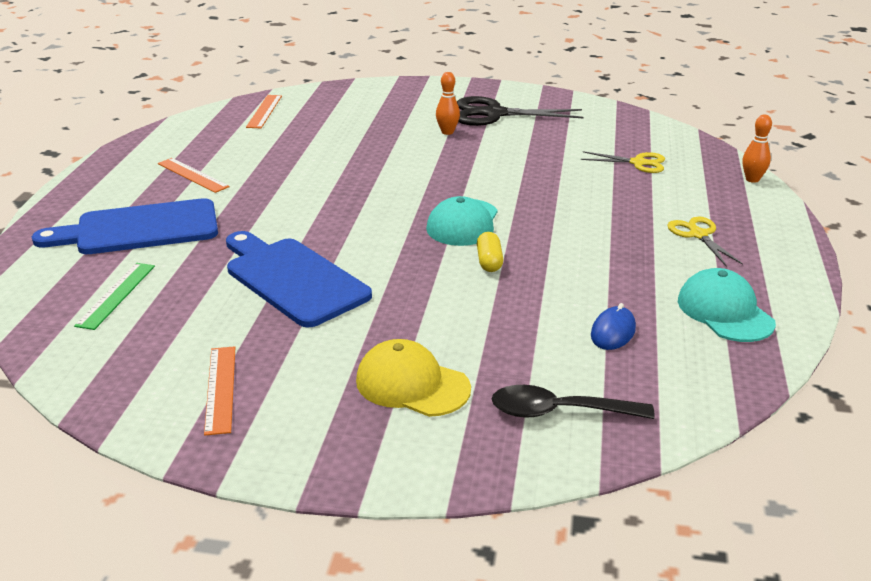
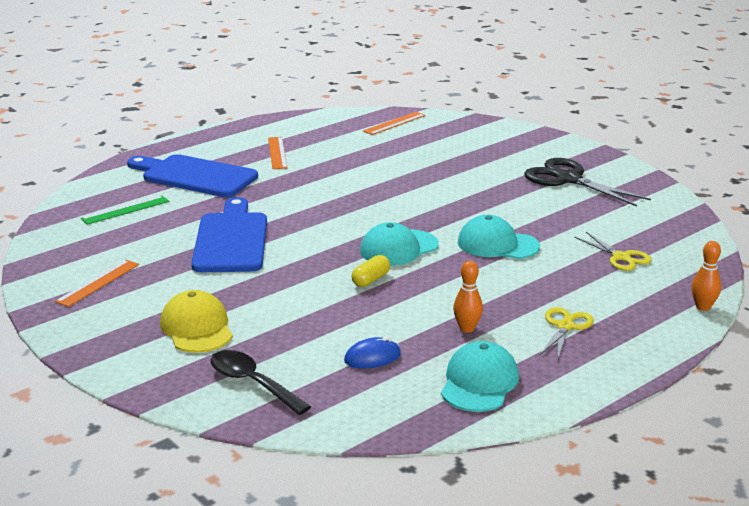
camera: 40 degrees right, 5 degrees down
(447, 132) = (504, 181): orange bowling pin -> orange bowling pin (467, 328)
(535, 187) = (497, 244): none -> turquoise cap

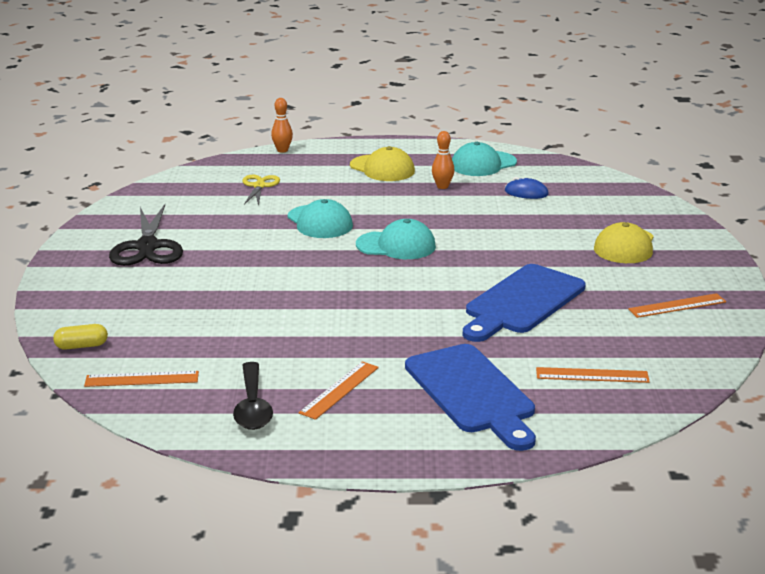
camera: 140 degrees left, 0 degrees up
(125, 210) = (592, 375): green ruler -> orange ruler
(252, 383) = (619, 205): black spoon -> black spoon (253, 406)
(371, 280) = (455, 232): yellow capsule -> yellow capsule (81, 346)
(565, 326) = (382, 168): yellow scissors -> yellow cap

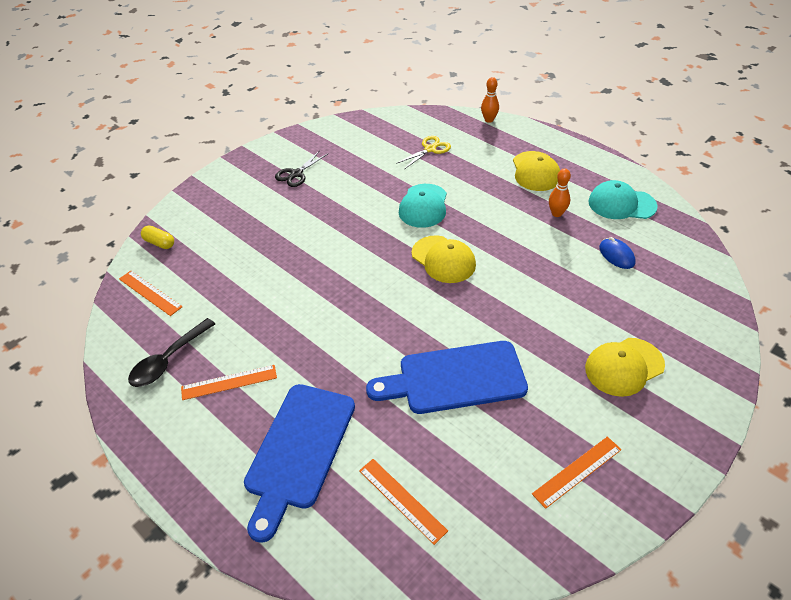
camera: 45 degrees right, 20 degrees up
(148, 247) = (296, 174): black scissors -> black scissors, size x0.58
(396, 246) = (443, 259): turquoise cap -> yellow cap
(677, 305) = (577, 471): orange ruler -> orange ruler turned 60 degrees counterclockwise

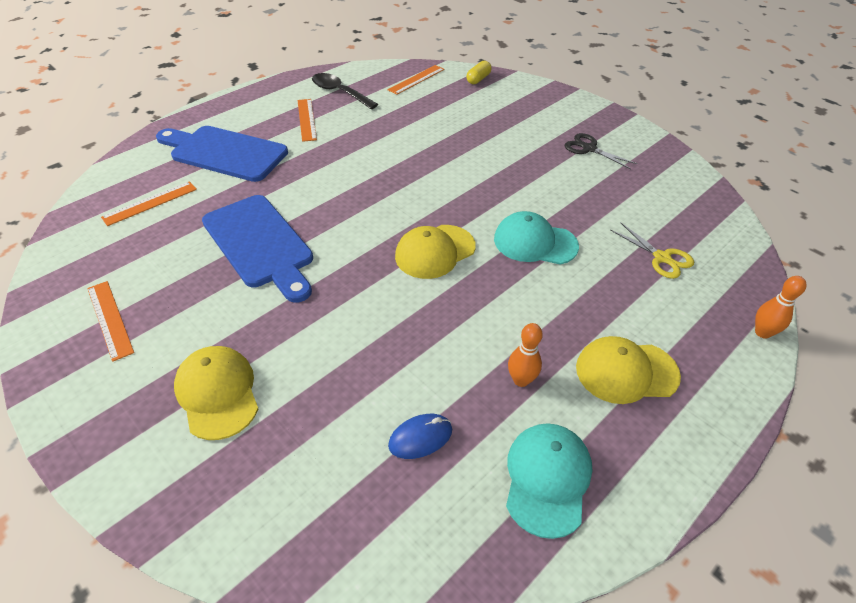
camera: 90 degrees right, 0 degrees up
(454, 378) = (260, 244): blue cutting board -> blue cutting board turned 150 degrees clockwise

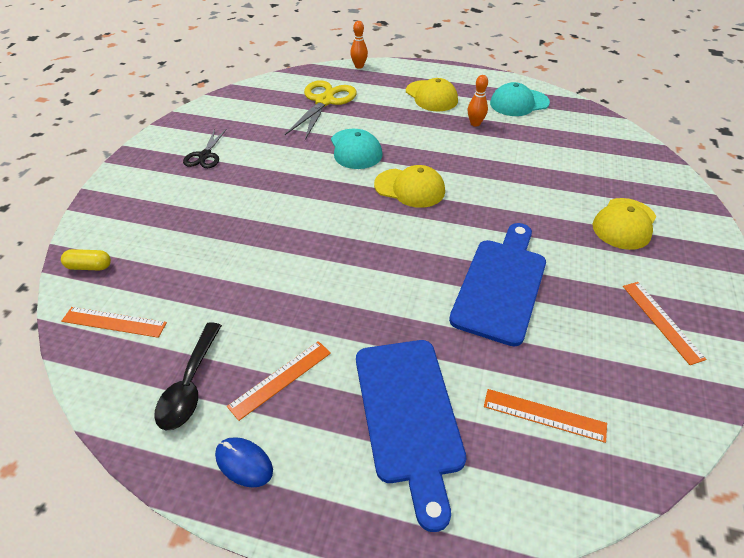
camera: 120 degrees left, 0 degrees up
(110, 319) = (661, 321): orange ruler -> orange ruler turned 45 degrees counterclockwise
(420, 438) = (547, 141): blue mouse -> blue mouse (244, 463)
(662, 258) = (324, 101): yellow scissors -> yellow scissors, size x1.71

